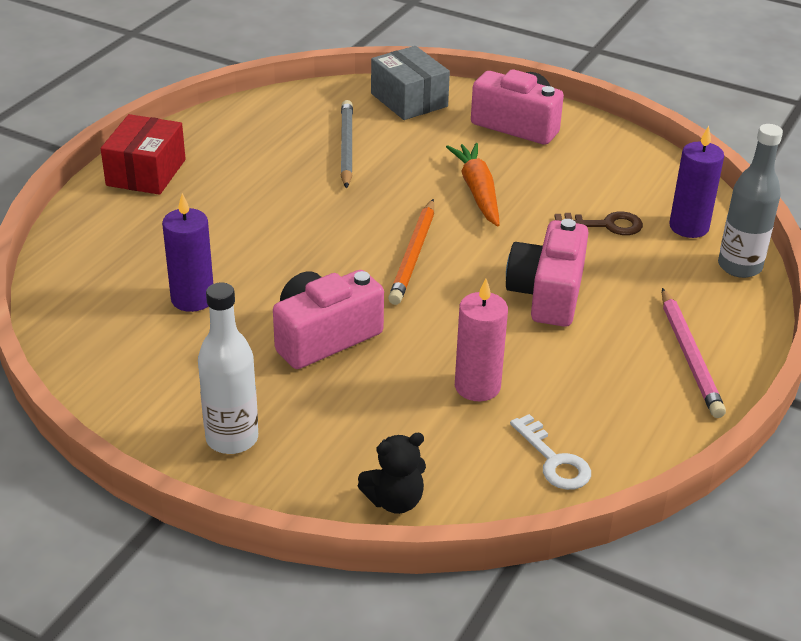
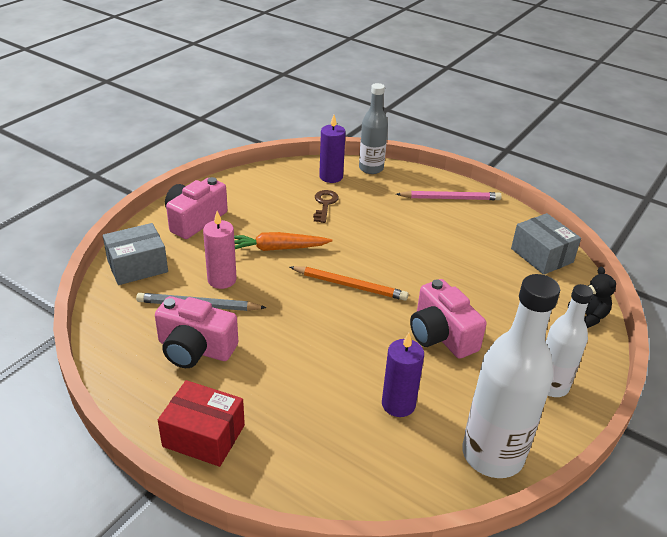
camera: 85 degrees left, 0 degrees up
(110, 373) = (492, 455): none -> white bottle
(477, 386) = (484, 274): pink candle -> pink candle (222, 280)
(547, 294) = (395, 236): pink camera -> pink camera (195, 349)
(554, 460) = (541, 255): white key -> grey box

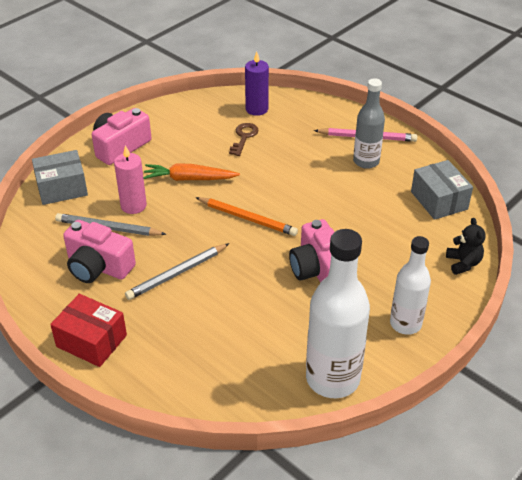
camera: 10 degrees right, 5 degrees up
(287, 350) = (177, 274): none -> grey pencil
(371, 168) = (298, 102): grey bottle -> grey bottle (366, 161)
(398, 404) = (262, 328): purple candle -> none

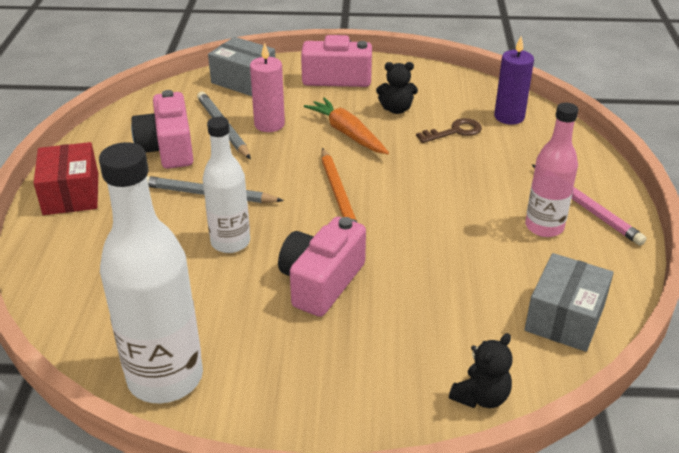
camera: 50 degrees right, 5 degrees down
(190, 144) = (396, 109): none -> black teddy bear
(366, 161) = (544, 227): grey bottle -> pink bottle
(405, 324) = (313, 396): white bottle -> white bottle (230, 242)

